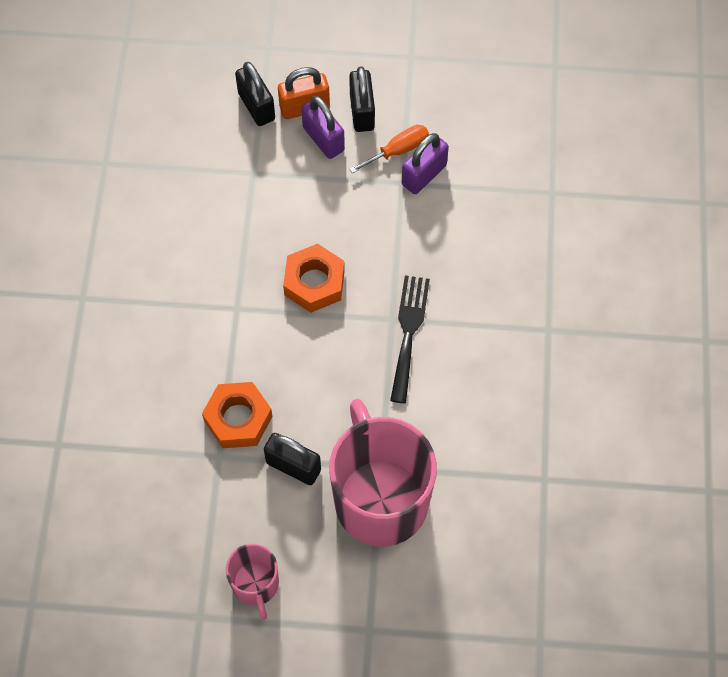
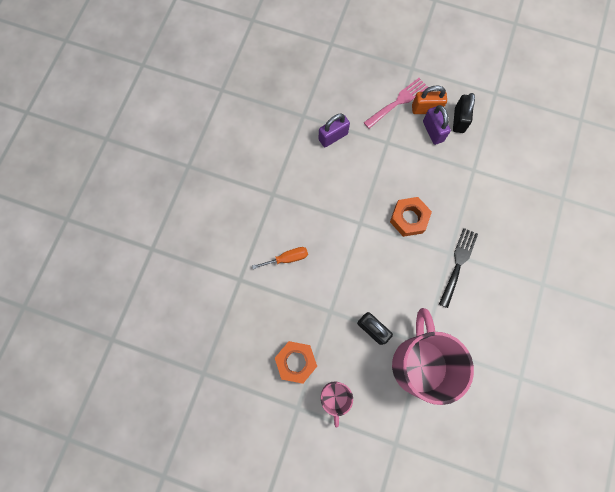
camera: 15 degrees right, 10 degrees up
(238, 419) = (346, 291): orange nut -> orange nut (296, 362)
(256, 106) = (398, 102): black padlock -> pink fork
(398, 150) = (475, 149): orange screwdriver -> orange screwdriver (287, 258)
(424, 175) = (487, 168): purple padlock -> purple padlock (333, 137)

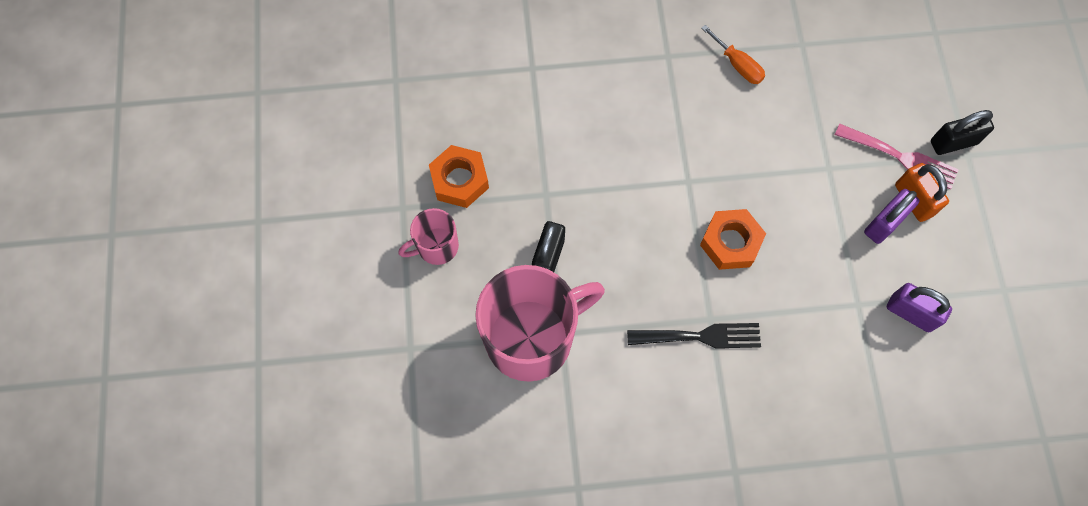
camera: 65 degrees right, 5 degrees down
(287, 258) = (589, 111): orange screwdriver -> orange screwdriver (737, 65)
(333, 137) = (794, 94): purple padlock -> purple padlock (910, 313)
(459, 120) = (925, 253): black padlock -> black padlock (953, 142)

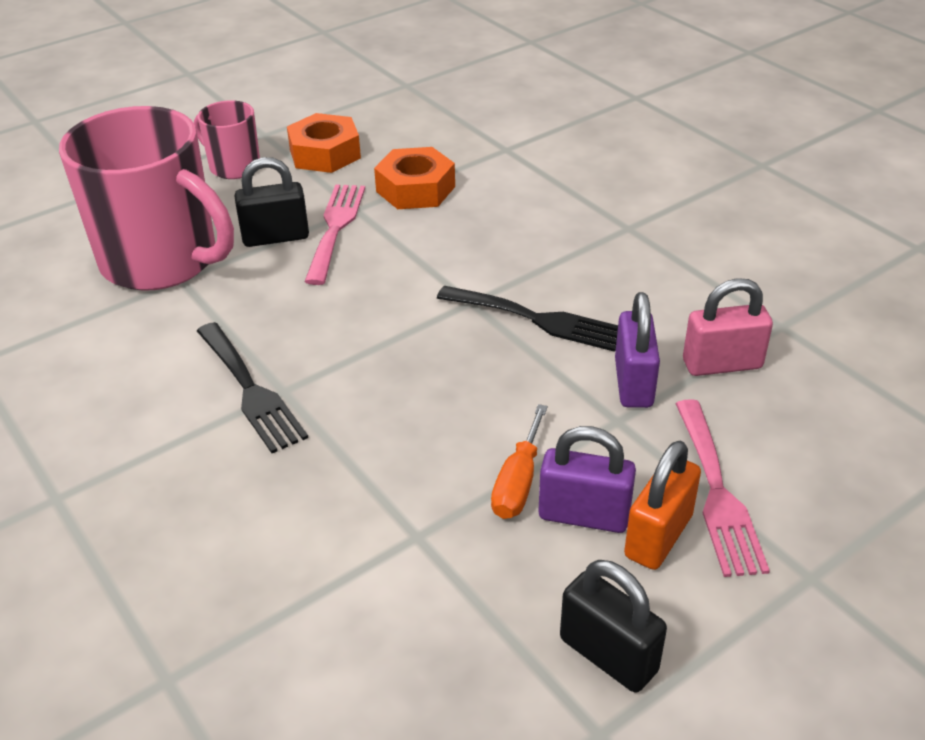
camera: 60 degrees right, 30 degrees down
(561, 217) = (335, 228): none -> pink fork
(725, 156) = (538, 319): none -> black fork
(730, 242) = (413, 368): orange nut -> orange nut (415, 189)
(737, 65) = (681, 283): orange screwdriver -> orange screwdriver (518, 482)
(815, 92) = (722, 364): none -> pink padlock
(910, 313) = (451, 608): purple padlock -> purple padlock (633, 383)
(953, 142) = (813, 548): black padlock -> black padlock (608, 655)

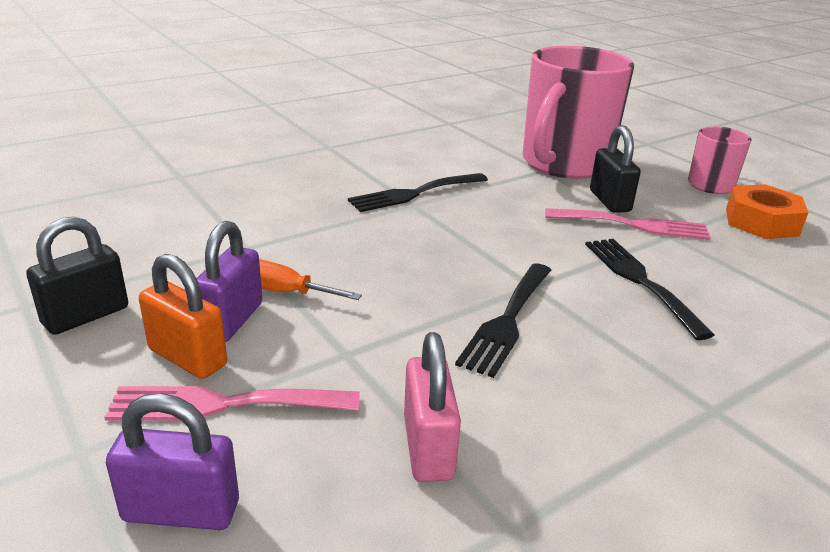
camera: 90 degrees right, 10 degrees down
(415, 189) = (723, 265): orange nut -> none
(451, 238) = (640, 281): none -> black fork
(633, 383) = (401, 371): purple padlock -> purple padlock (181, 511)

